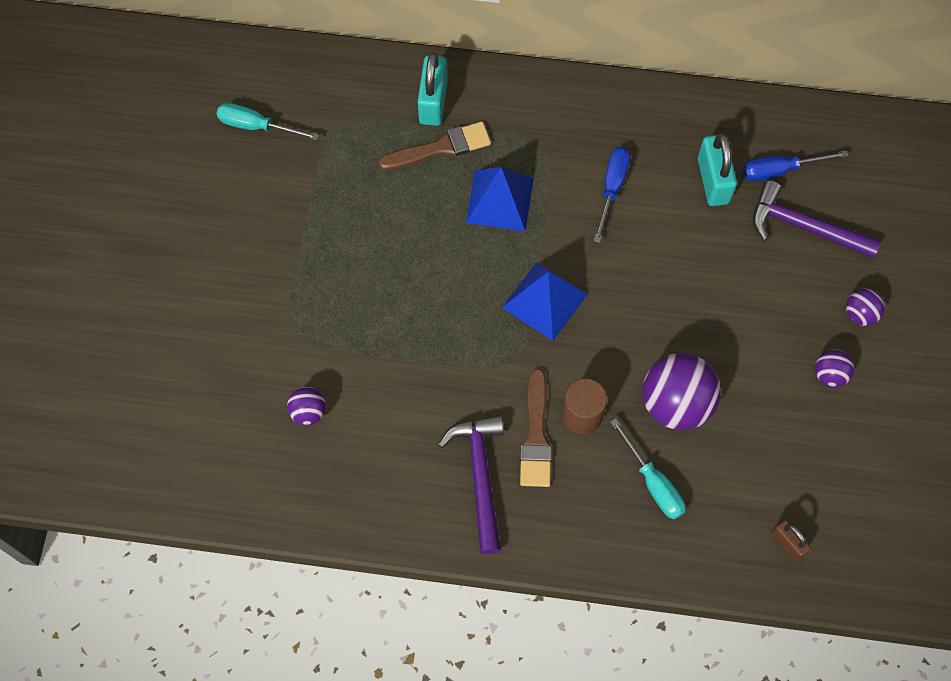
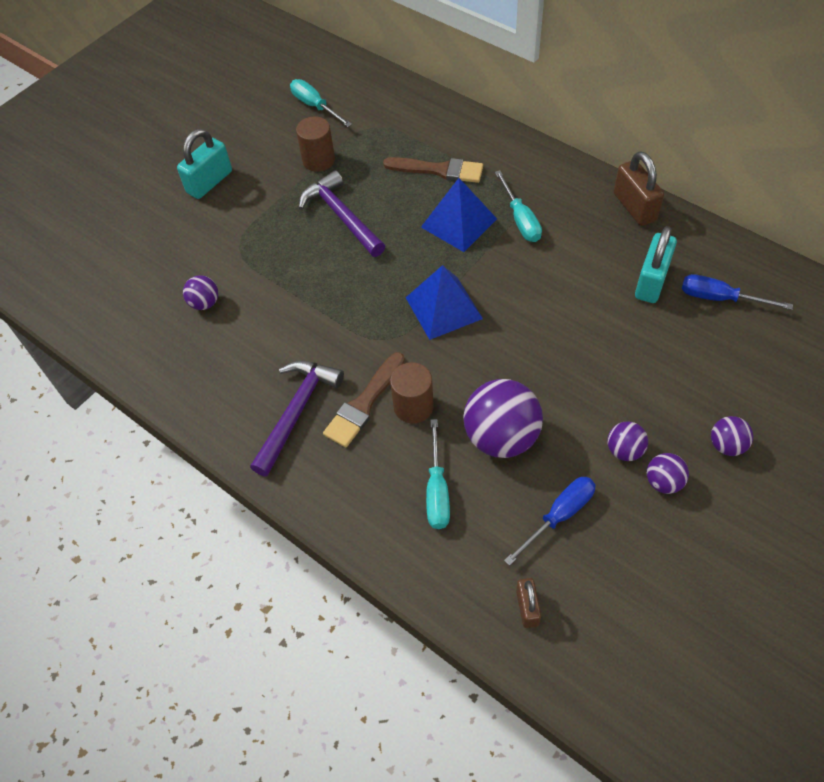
camera: 35 degrees right, 10 degrees down
(308, 192) = (318, 160): none -> brown cylinder
(433, 102) = (455, 139): turquoise padlock -> turquoise padlock (209, 182)
(556, 169) = (520, 219): none -> turquoise screwdriver
(612, 188) = (558, 251): blue screwdriver -> blue screwdriver (559, 516)
(653, 105) = (634, 207): none -> brown padlock
(783, 362) = (624, 450): none -> purple ball
(804, 227) = (715, 351): purple hammer -> purple hammer (341, 216)

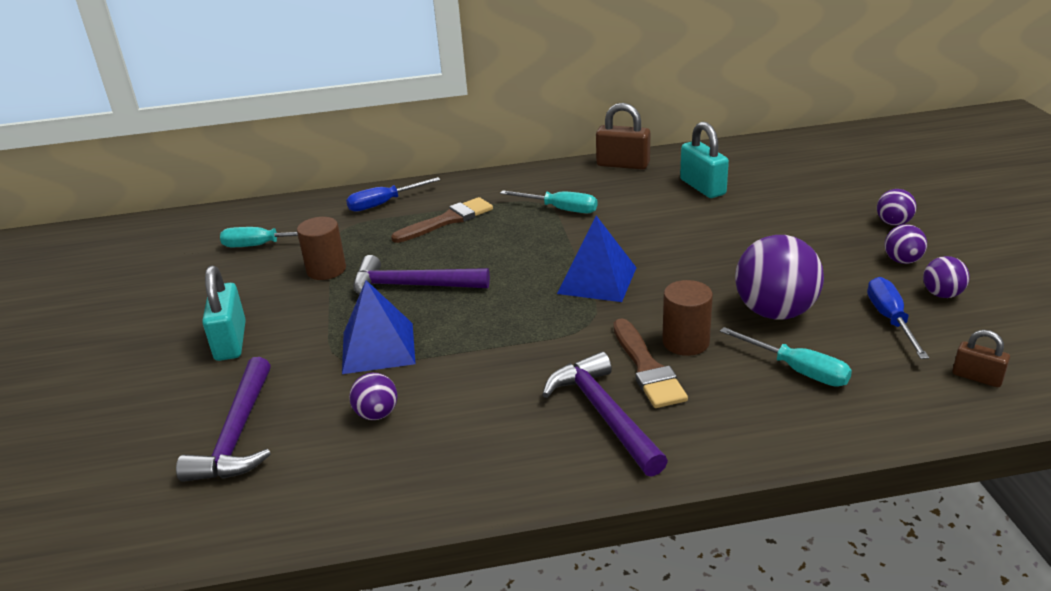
camera: 50 degrees left, 25 degrees down
(139, 257) = (237, 434): none -> purple hammer
(458, 223) = (518, 235): blue pyramid -> blue pyramid (378, 347)
(624, 450) = (853, 263): purple ball -> purple ball (942, 294)
(719, 298) = (754, 171): blue screwdriver -> blue screwdriver (384, 204)

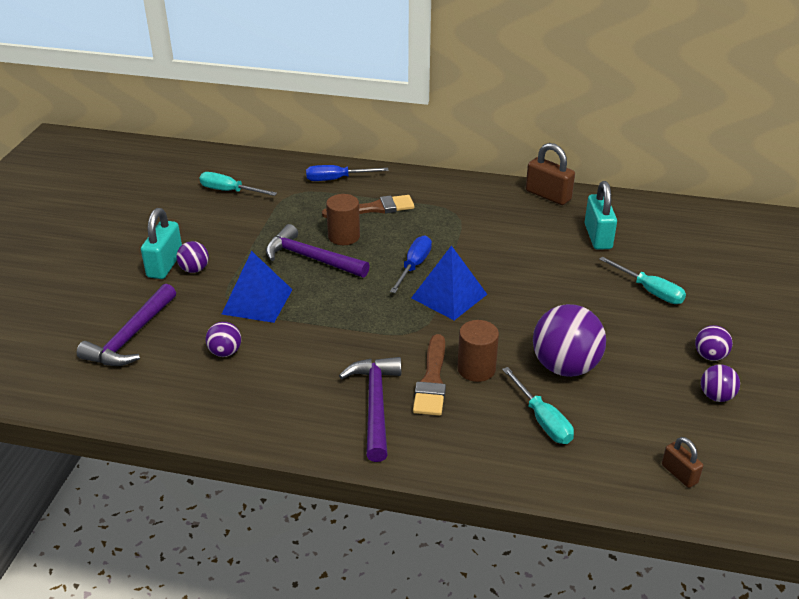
camera: 20 degrees right, 5 degrees up
(326, 270) = (260, 226): brown cylinder -> brown cylinder (344, 236)
(560, 209) = (466, 224): turquoise screwdriver -> turquoise screwdriver (649, 291)
(890, 320) = (652, 404): blue screwdriver -> blue screwdriver (414, 266)
(893, 223) = (734, 319): purple ball -> purple ball (194, 269)

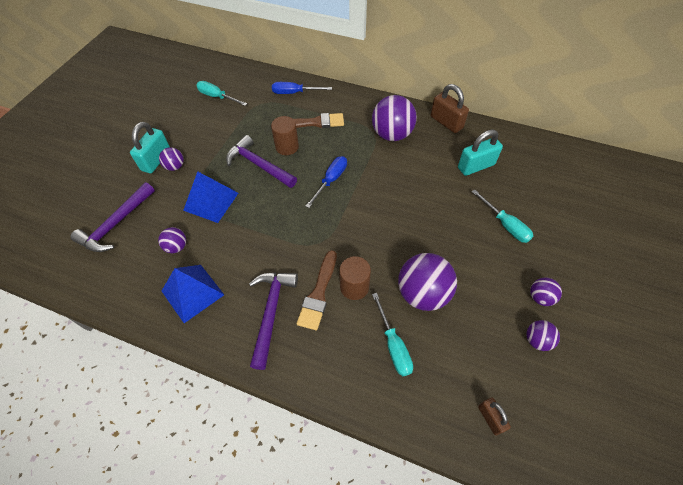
camera: 10 degrees right, 20 degrees up
(449, 296) = (350, 212): blue pyramid -> blue pyramid (192, 292)
(481, 213) = (392, 135): none -> purple ball
(598, 236) = (476, 166): turquoise padlock -> turquoise padlock turned 60 degrees clockwise

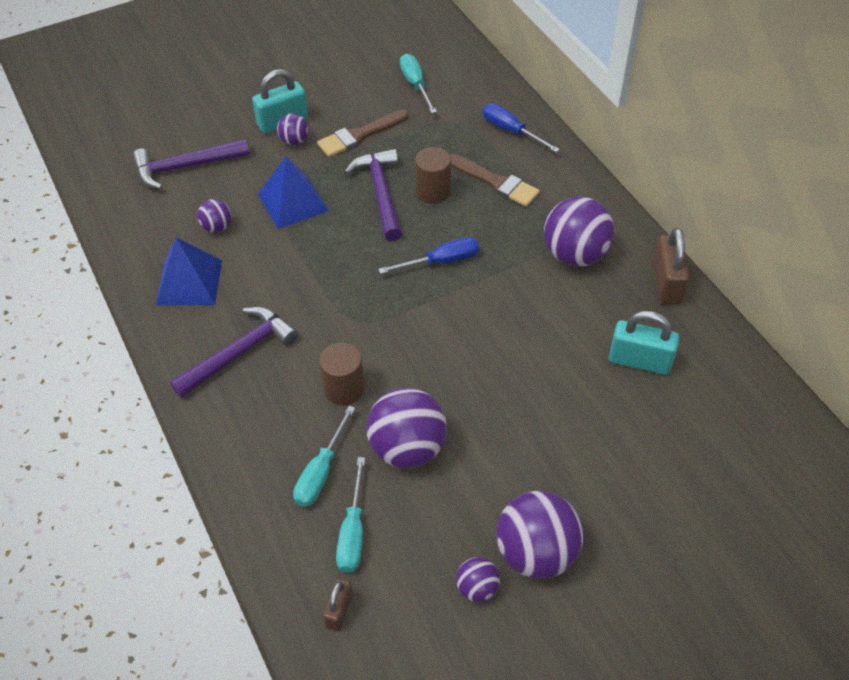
camera: 40 degrees right, 5 degrees down
(318, 293) = (302, 369): brown brush -> brown brush (359, 135)
(505, 225) = (592, 450): turquoise screwdriver -> turquoise screwdriver (353, 532)
(540, 297) = (536, 553): purple ball -> purple ball, size x1.98

